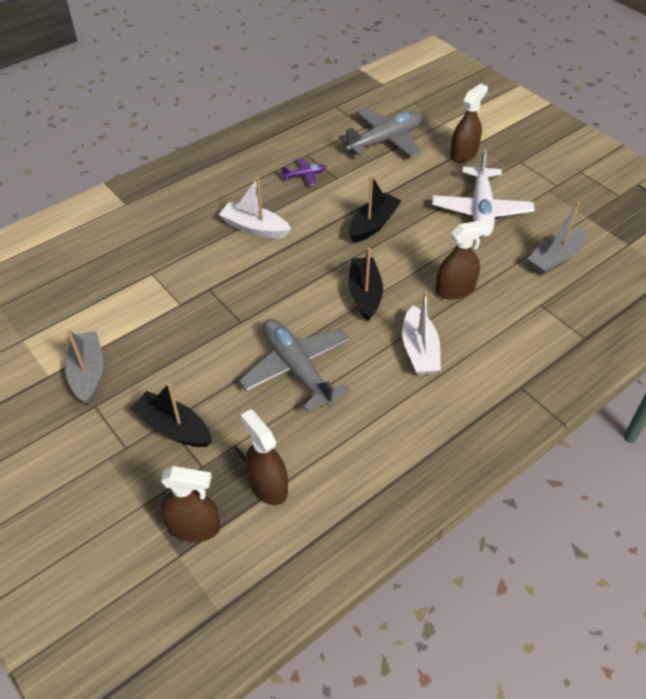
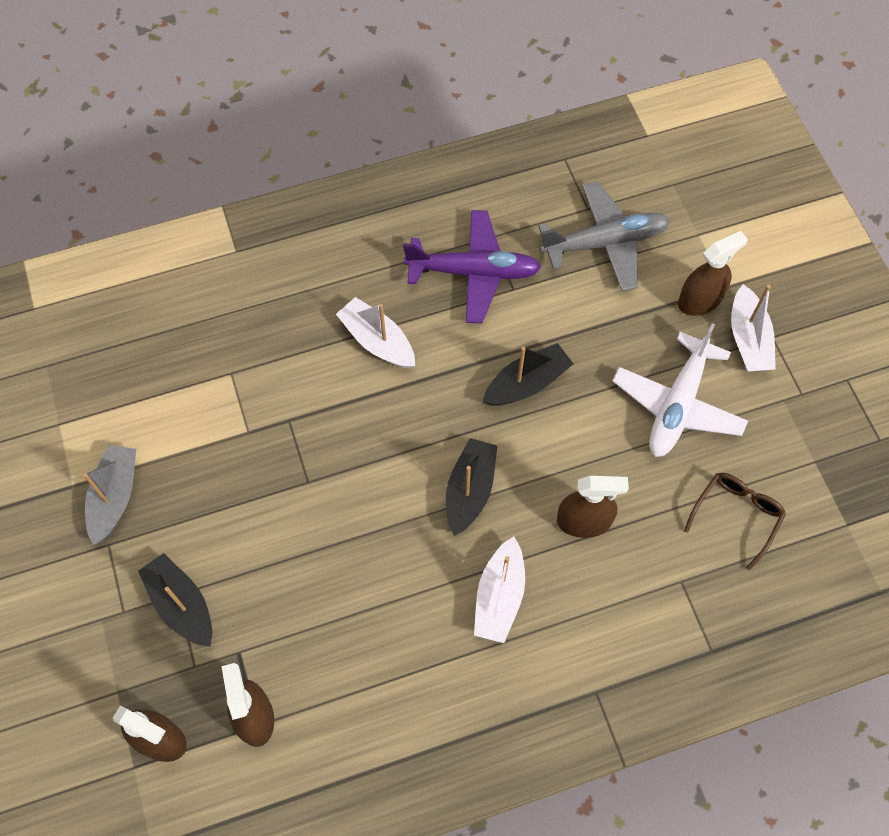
camera: 20 degrees right, 15 degrees up
(297, 369) = (346, 573): grey plane -> none
(305, 175) = (474, 272): purple plane -> purple plane, size x2.15
(506, 166) = (748, 339): none -> white boat
(555, 258) = (736, 516): grey boat -> brown glasses

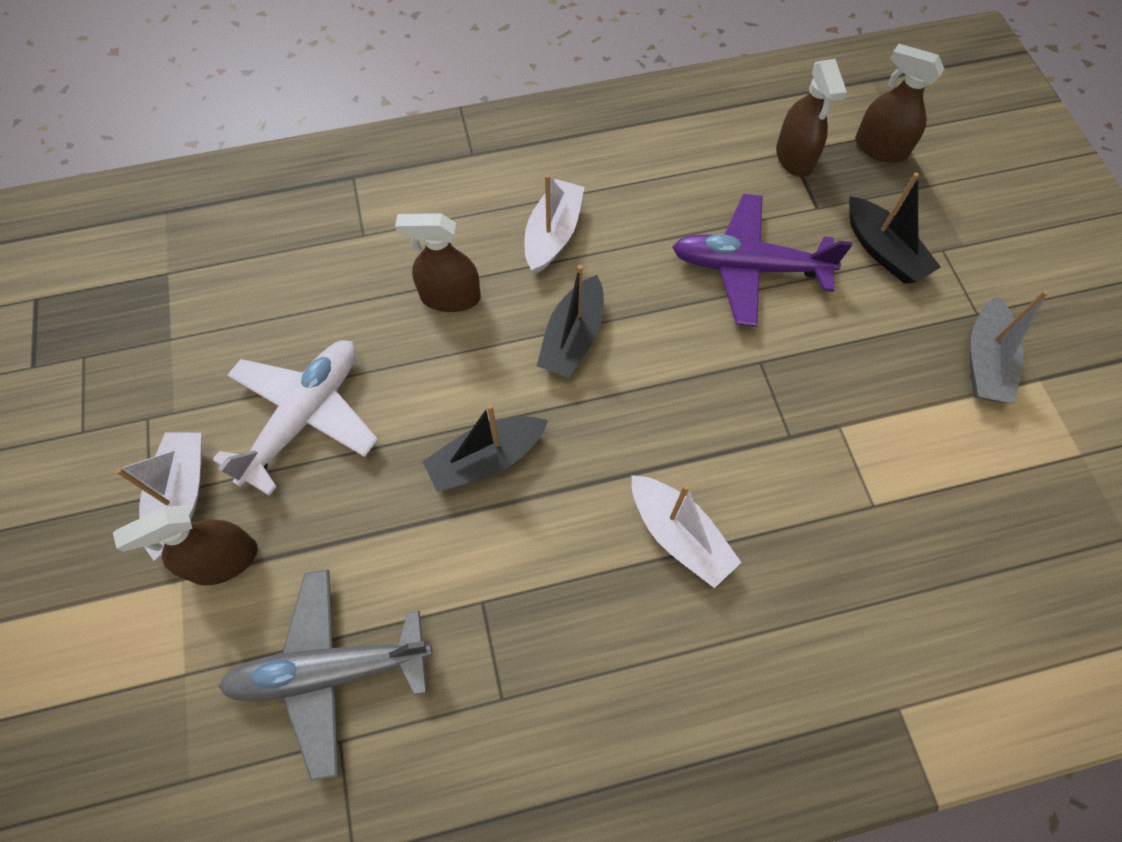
camera: 175 degrees left, 0 degrees up
(474, 272) = (535, 635): purple plane -> purple plane (748, 267)
(736, 516) = (282, 290): brown glasses -> none

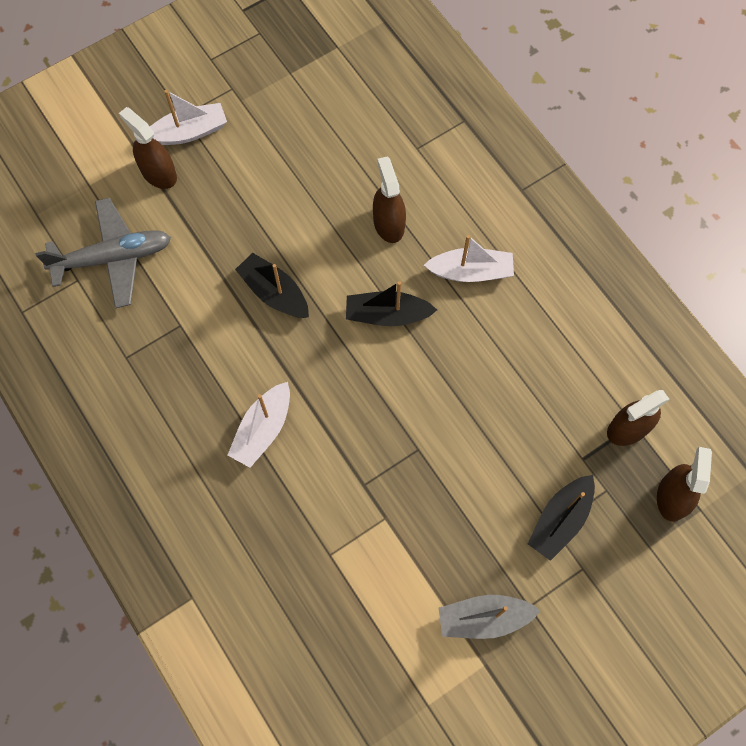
camera: 70 degrees right, 5 degrees up
(305, 416) = (265, 174): white plane -> none
(329, 671) = (113, 258): grey plane -> grey plane turned 105 degrees clockwise
(748, 267) = (500, 419): purple plane -> none

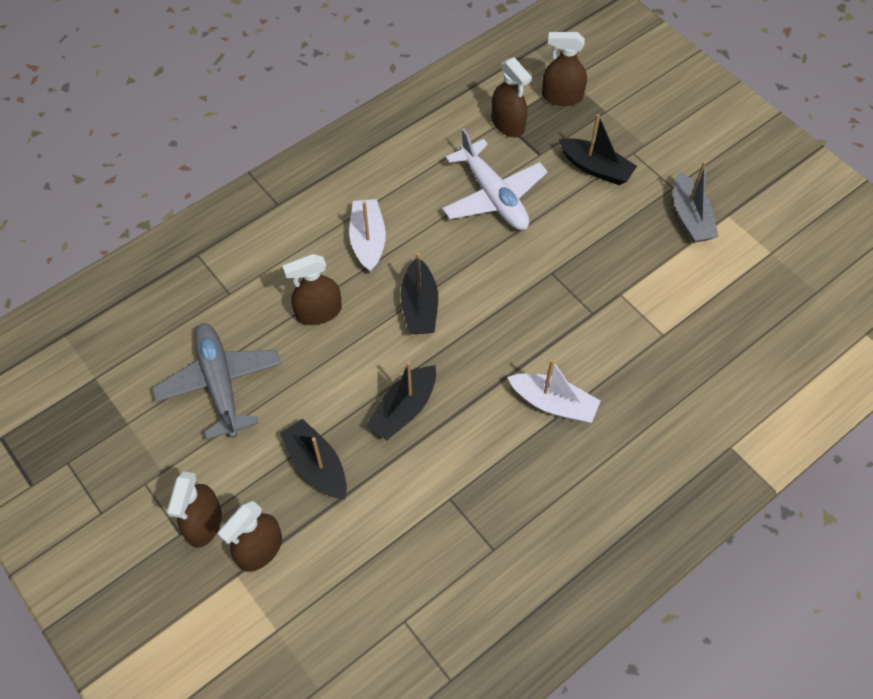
camera: 95 degrees left, 10 degrees down
(113, 258) = (373, 583): grey plane -> grey plane (220, 383)
(189, 132) = (204, 523): white boat -> brown spray bottle
(228, 218) = (317, 466): none -> black boat
(523, 401) = (493, 196): none -> white plane

